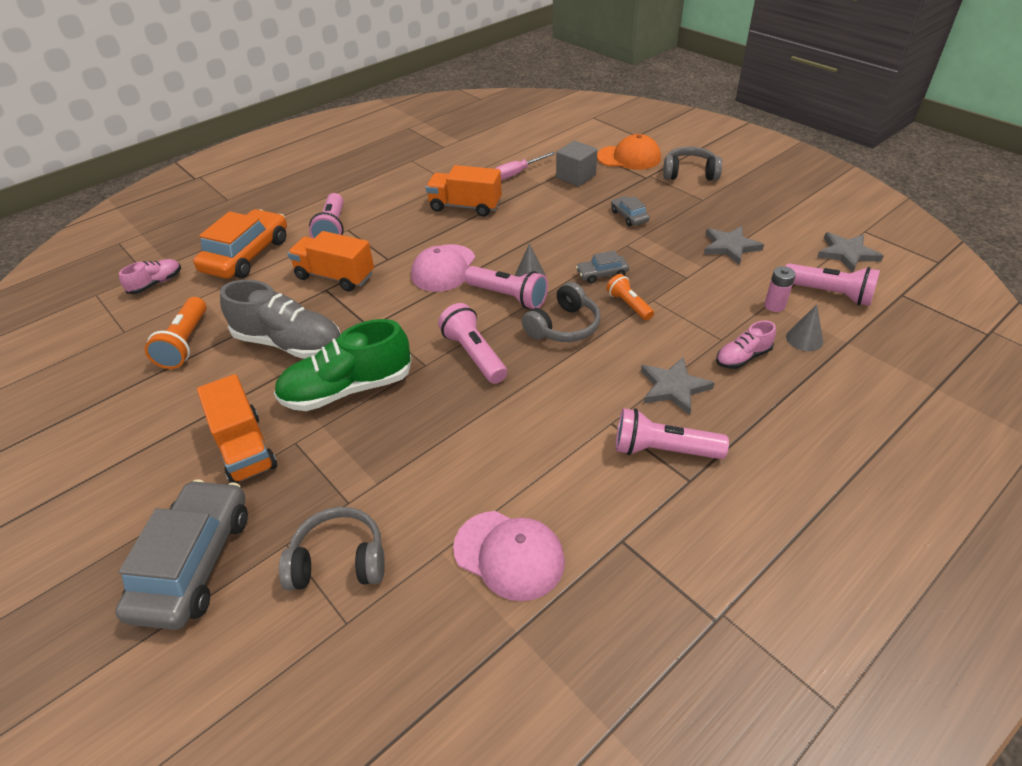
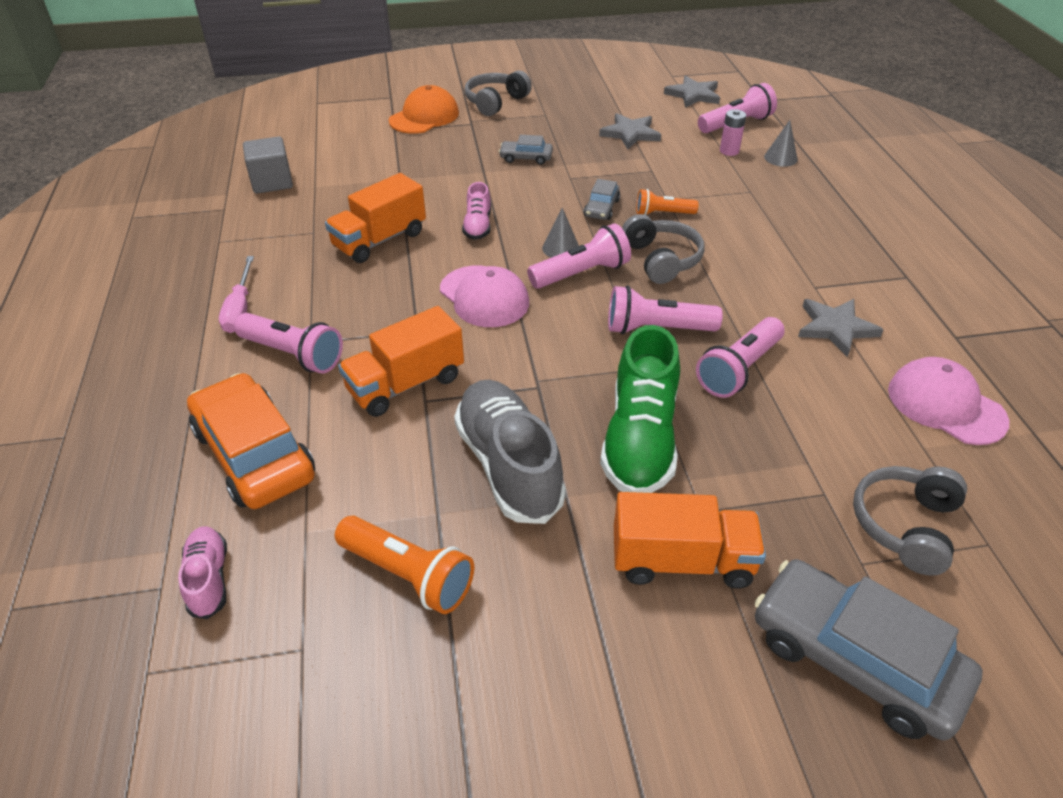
camera: 60 degrees left, 0 degrees up
(289, 343) = (508, 465): grey shoe -> grey shoe turned 75 degrees counterclockwise
(509, 555) = (945, 405): pink cap -> pink cap turned 105 degrees counterclockwise
(517, 173) = (359, 185): pink screwdriver -> pink screwdriver (240, 309)
(575, 177) = (417, 156): grey cube -> grey cube (272, 182)
(663, 450) = (865, 275): pink flashlight -> pink flashlight (739, 369)
(673, 387) = (793, 238): grey star -> grey star (835, 328)
(742, 357) = (781, 192): pink shoe -> pink shoe (478, 226)

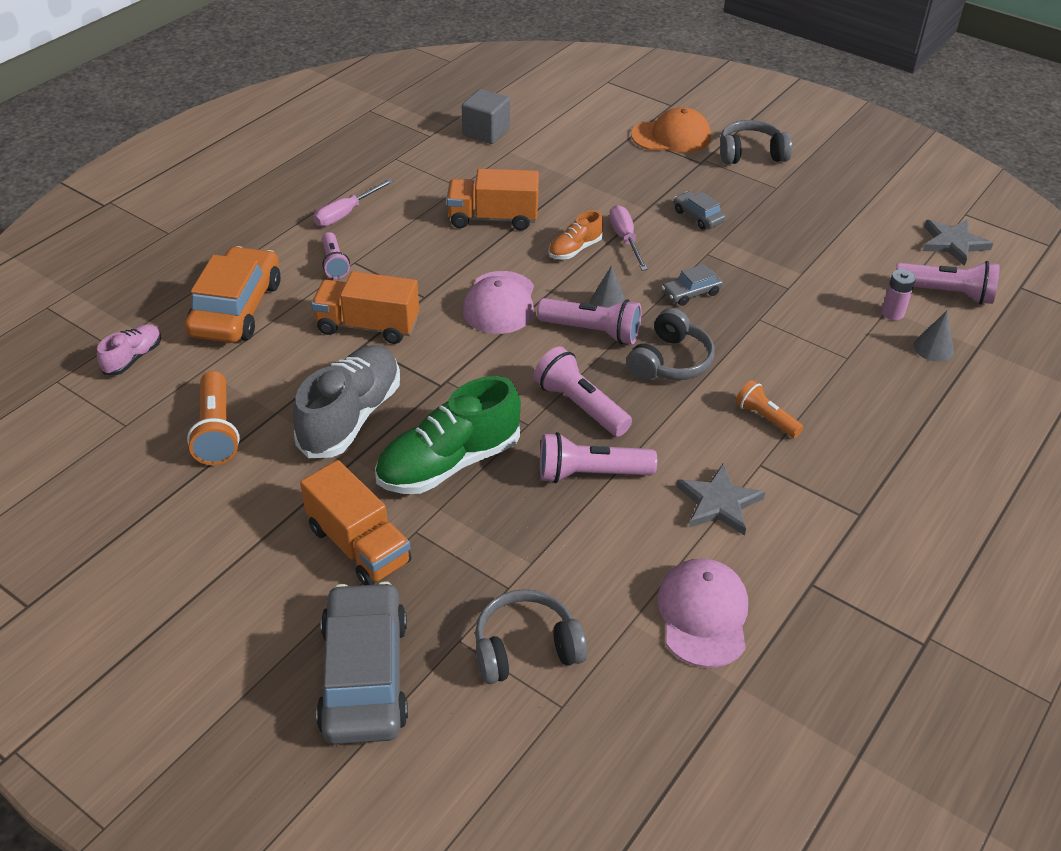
camera: 45 degrees right, 0 degrees up
(293, 354) = (334, 263): pink flashlight -> pink flashlight, size x0.64
(478, 226) = (575, 249): pink shoe -> orange shoe
(502, 199) = (625, 239): none -> pink screwdriver
(630, 134) = (825, 246): grey star -> none
(663, 213) = (734, 328): orange flashlight -> orange flashlight (765, 418)

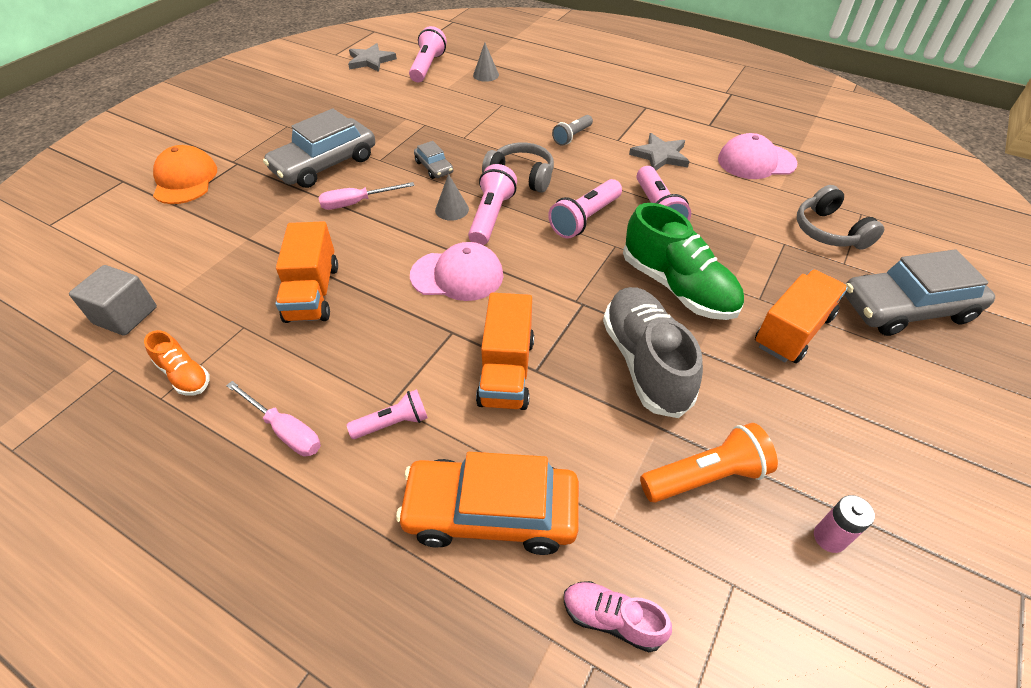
camera: 95 degrees left, 5 degrees up
(351, 417) = (645, 362): grey shoe -> grey shoe turned 60 degrees clockwise
(575, 249) = (371, 232): orange shoe -> orange shoe (184, 375)
(698, 216) = (325, 164): grey car -> grey car, size x2.11
(751, 154) = (230, 137): grey headphones -> none
(765, 418) = (572, 136): orange flashlight -> grey flashlight
(892, 313) = (451, 86): pink battery -> pink battery (829, 537)

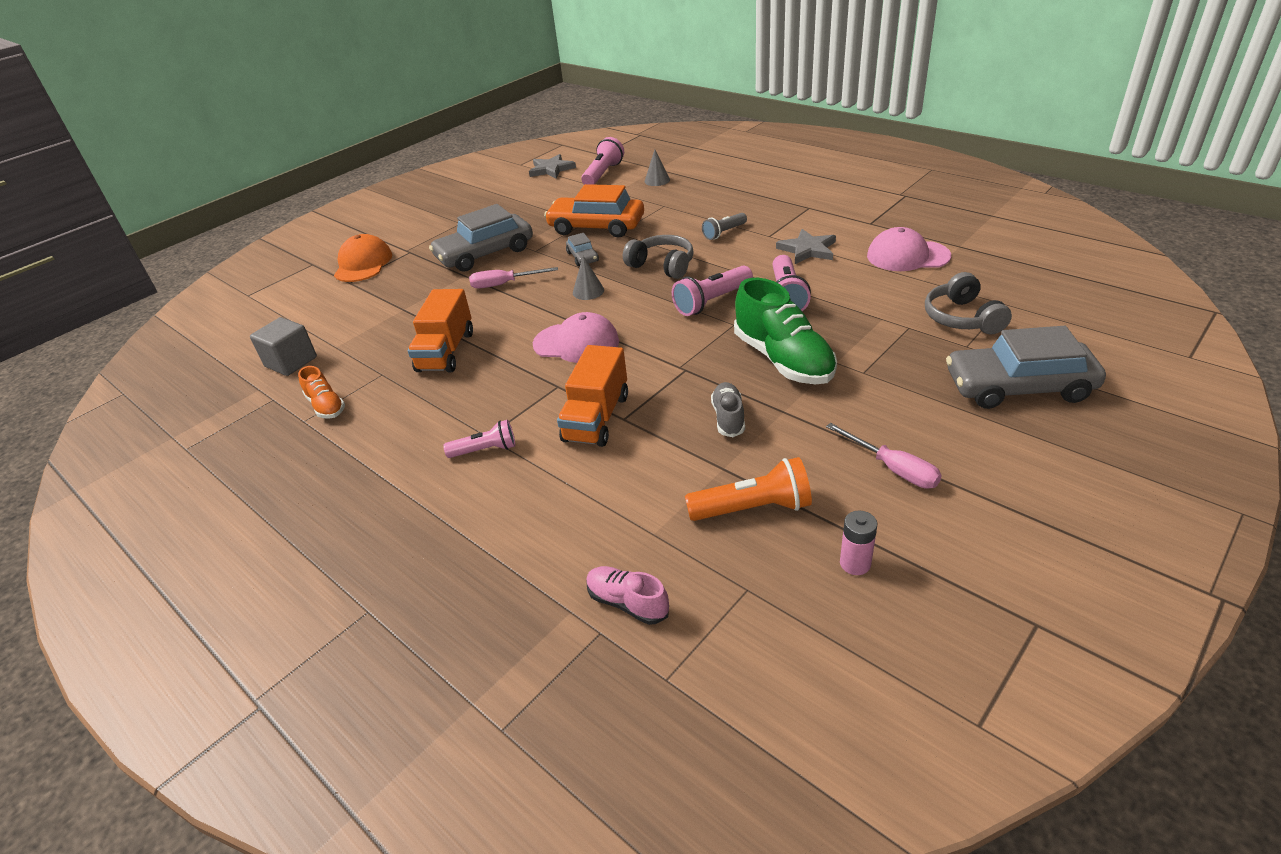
camera: 15 degrees right, 10 degrees down
(285, 430) = (395, 449): pink screwdriver -> pink screwdriver (893, 469)
(491, 217) = (622, 298): pink flashlight -> none
(491, 513) = (548, 519): orange car -> orange car (596, 226)
(645, 362) = (728, 418): grey shoe -> grey shoe, size x0.51
(792, 331) = (886, 400): orange truck -> none

